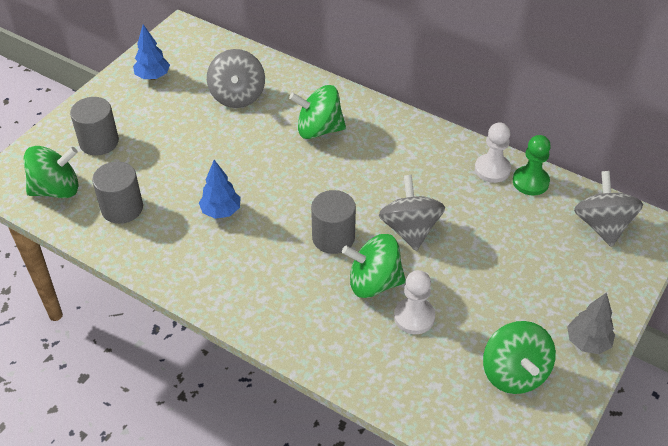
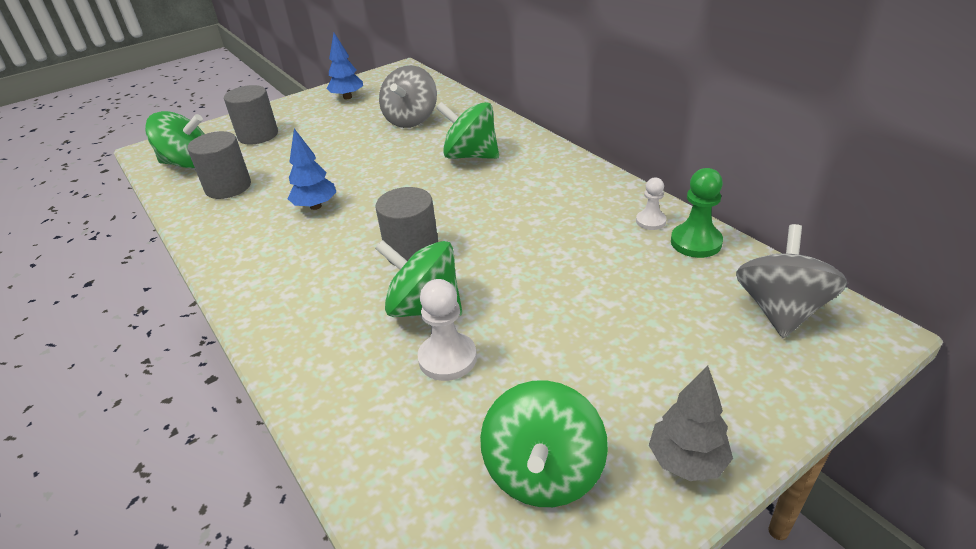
camera: 25 degrees right, 10 degrees down
(410, 229) = (508, 262): grey spinning top -> none
(492, 169) = (650, 221): white pawn -> white pawn, size x0.63

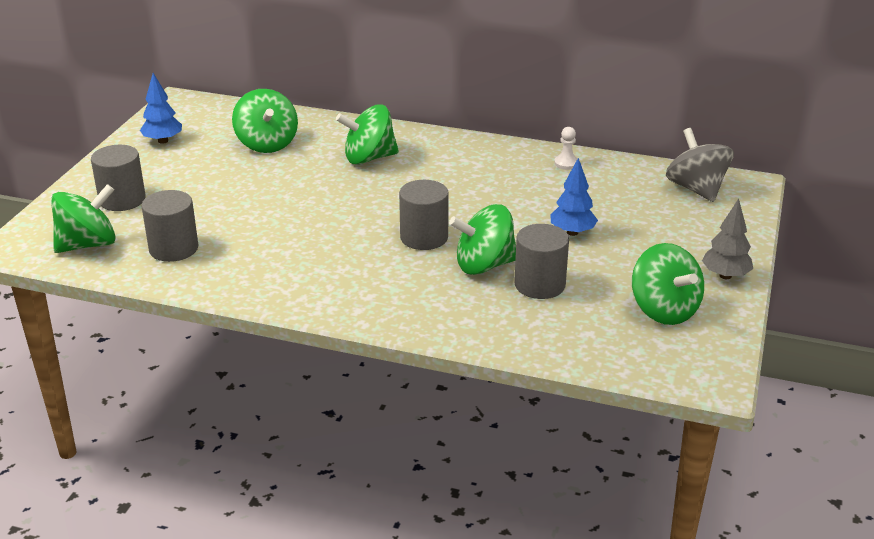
camera: 40 degrees left, 5 degrees down
(315, 206) = (289, 235): blue tree -> blue tree (572, 232)
(411, 120) = (267, 144): grey spinning top -> green spinning top
(447, 358) = (539, 285): white pawn -> grey cylinder
(696, 242) = (609, 167): green pawn -> none

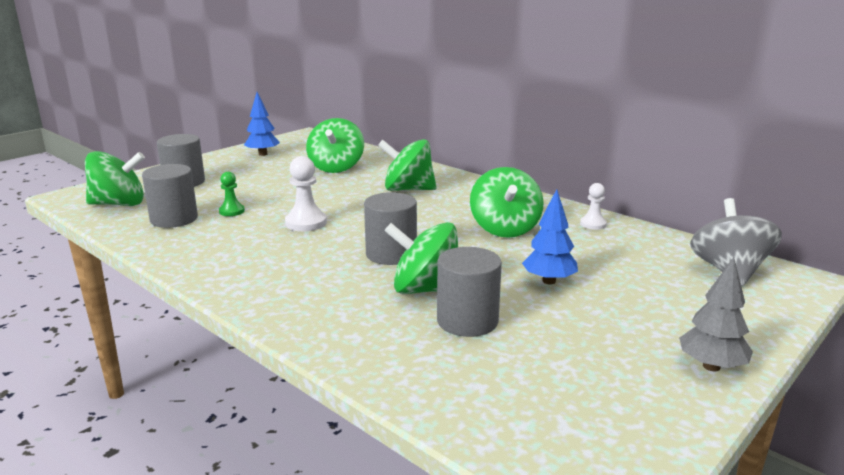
camera: 25 degrees right, 10 degrees down
(222, 225) = (232, 211): none -> green pawn
(311, 222) = (306, 223): none -> white pawn
(664, 310) = (598, 385): green spinning top -> green spinning top (505, 229)

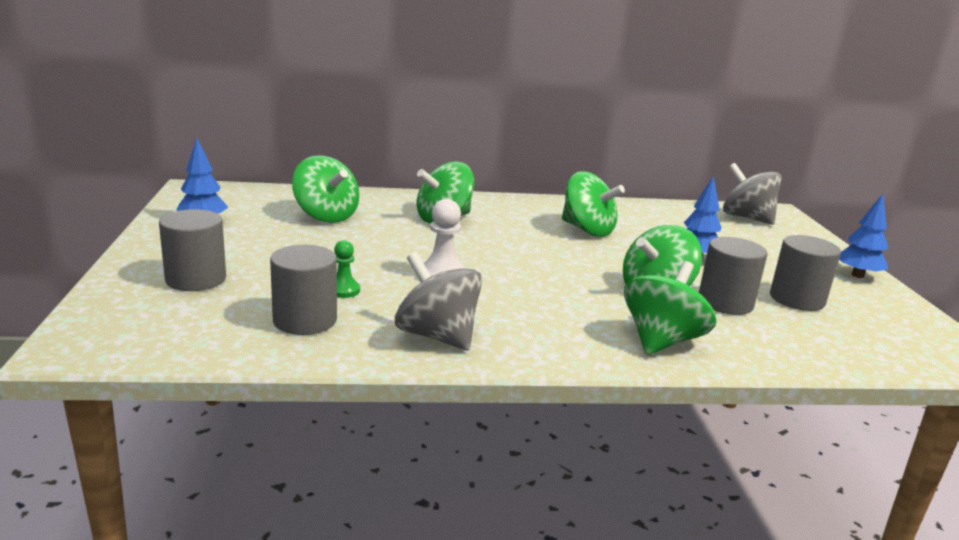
camera: 50 degrees left, 0 degrees up
(119, 204) = (184, 330): green spinning top -> green spinning top (661, 341)
(209, 253) = (437, 336): none -> grey spinning top
(391, 254) = (571, 277): grey cylinder -> grey cylinder (797, 299)
(593, 224) = (623, 209): white pawn -> none
(711, 366) = (857, 275): grey tree -> blue tree

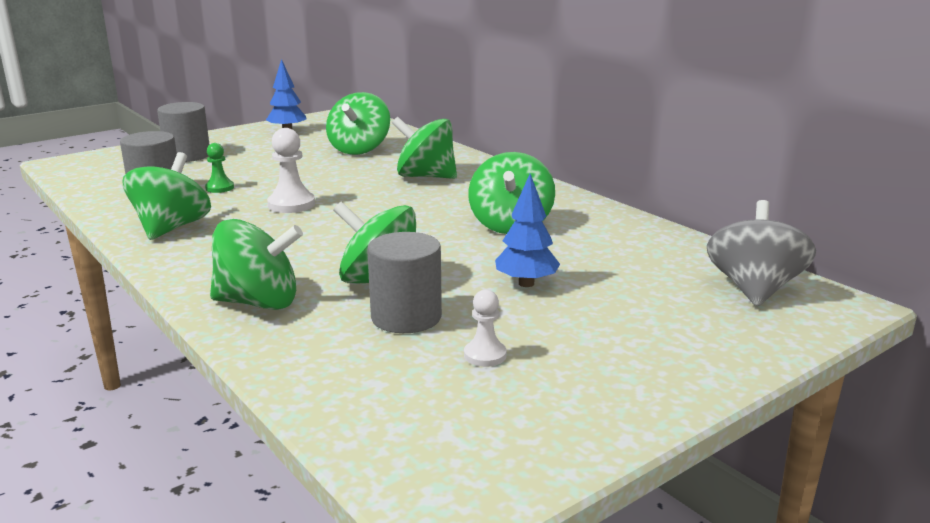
camera: 60 degrees right, 0 degrees up
(437, 336) = (171, 228): grey spinning top -> green spinning top
(797, 299) = (485, 355): grey cylinder -> white pawn
(857, 275) = (660, 389): blue tree -> none

